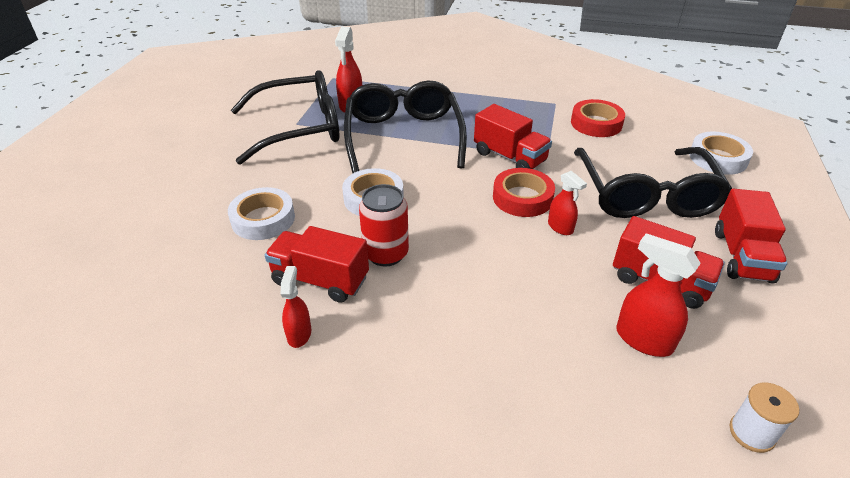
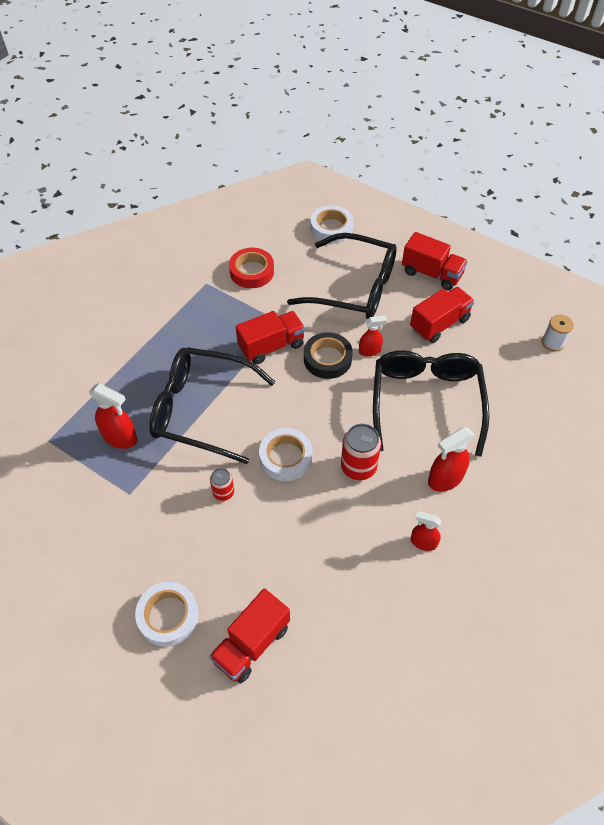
camera: 70 degrees left, 15 degrees up
(263, 219) = (279, 547): white tape -> white tape (168, 616)
(299, 128) = (140, 493): black glasses -> black glasses (426, 402)
(315, 170) = (223, 492): none -> red can
(320, 280) = (372, 518): red truck -> red truck (251, 643)
(522, 198) = (327, 359): red tape -> black tape
(643, 339) = (482, 355): red spray bottle -> red spray bottle (445, 479)

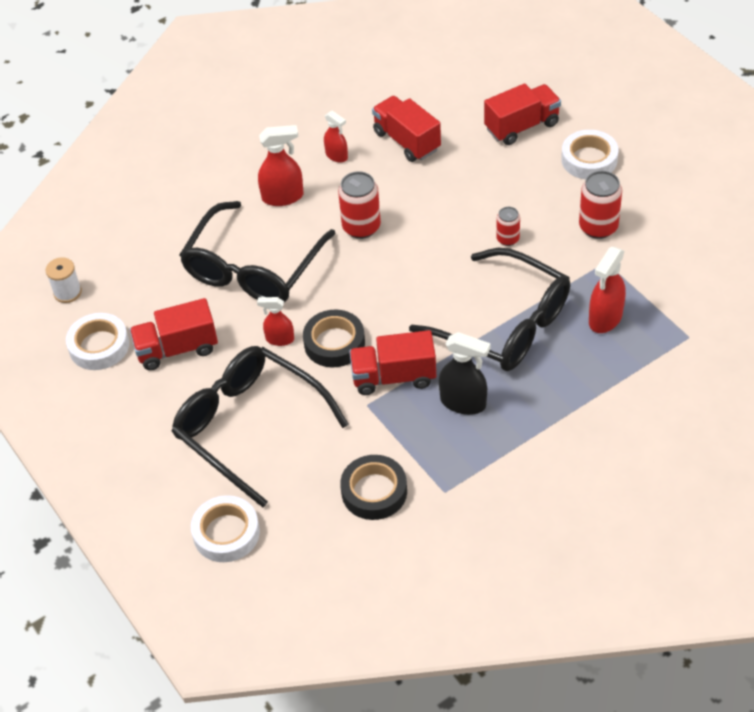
camera: 155 degrees left, 5 degrees down
(120, 437) = (605, 318): red spray bottle -> red spray bottle turned 105 degrees counterclockwise
(143, 530) = (598, 227): none -> red can
(213, 341) = (463, 403): none -> black spray bottle
(252, 272) = (374, 491): red tape -> black tape
(286, 457) = (431, 254): white tape -> white tape (99, 346)
(431, 273) = (138, 418): red truck -> red truck (406, 141)

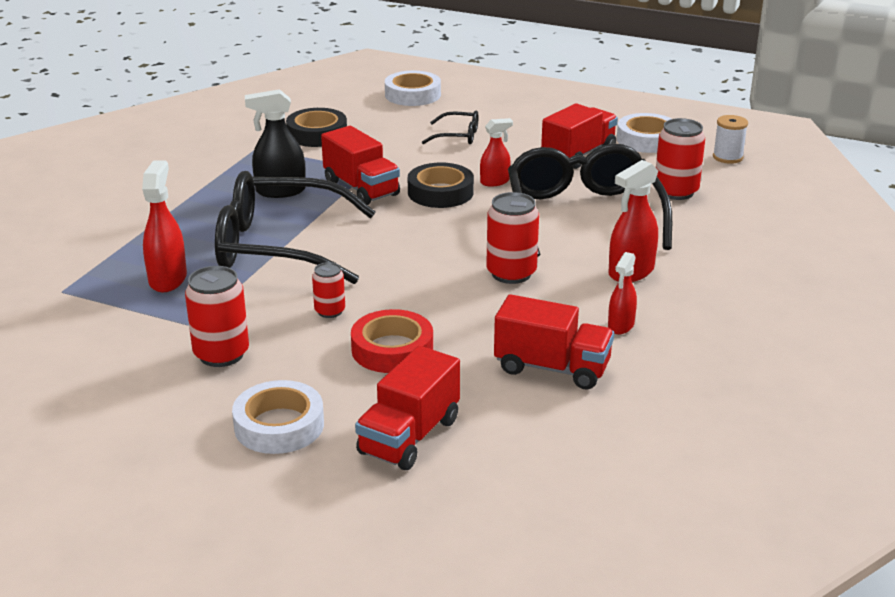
camera: 145 degrees right, 20 degrees down
(158, 266) = (676, 192): none -> red can
(249, 427) = (457, 136): black glasses -> black glasses, size x0.43
(337, 156) = (621, 326): red spray bottle -> red spray bottle turned 75 degrees counterclockwise
(393, 377) = (361, 188): red truck -> red truck turned 90 degrees clockwise
(489, 190) = (392, 349): none -> red tape

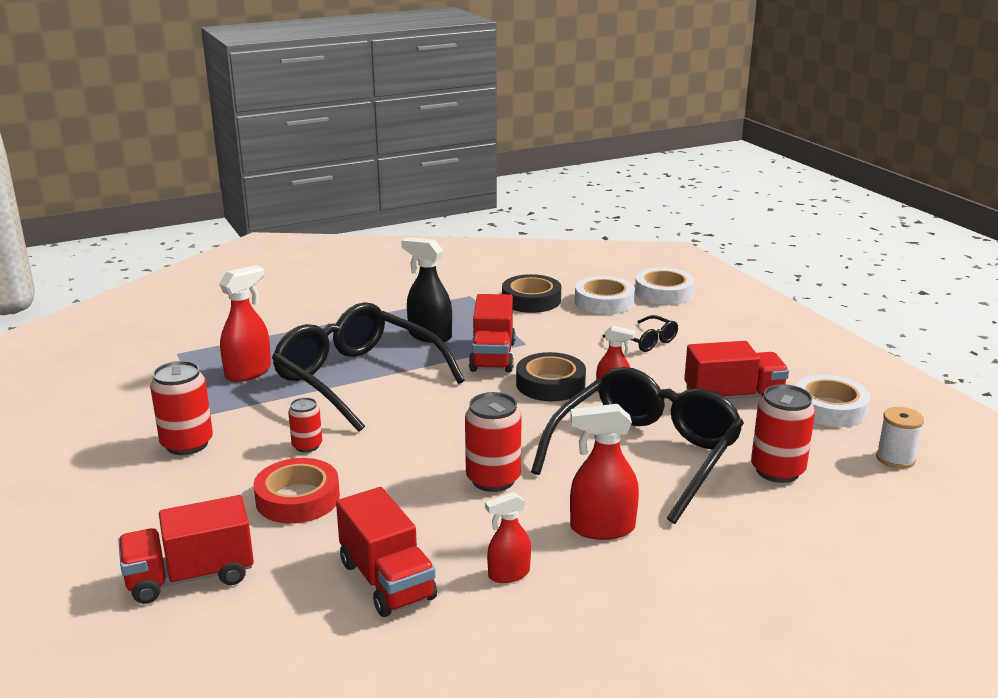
camera: 40 degrees right, 5 degrees down
(279, 425) = (130, 517): white tape -> white tape (604, 302)

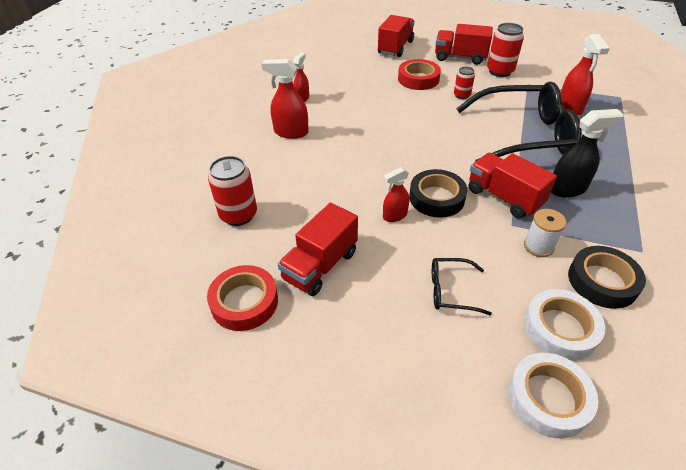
camera: 135 degrees right, 20 degrees up
(387, 581) = (338, 76): red truck -> red truck (460, 57)
(493, 479) = (366, 126): red can -> none
(602, 528) = (290, 132): red spray bottle -> red spray bottle turned 120 degrees counterclockwise
(645, 455) = (319, 181): black glasses -> none
(829, 408) = (244, 302): white tape -> red tape
(895, 458) = (169, 274): white spool -> white spool (538, 246)

